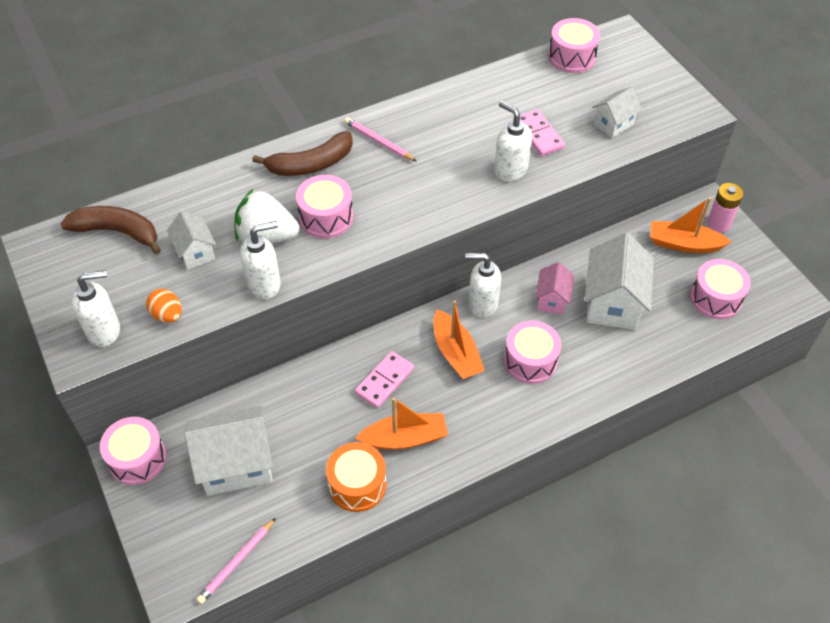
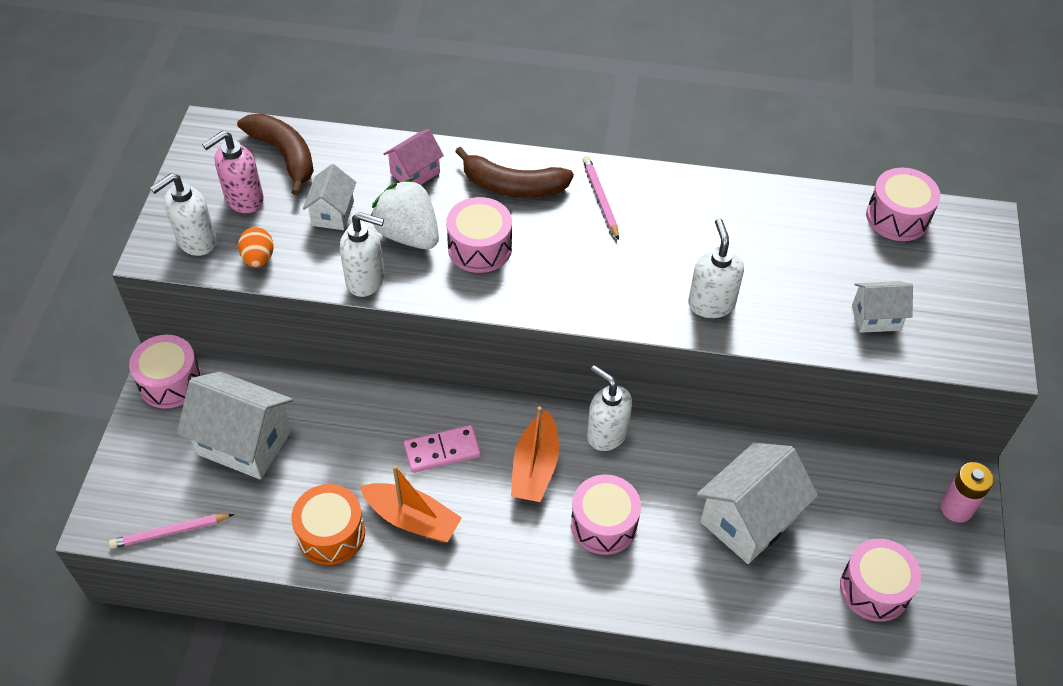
camera: 35 degrees right, 0 degrees up
(104, 331) = (196, 241): white soap dispenser -> white soap dispenser turned 120 degrees clockwise
(115, 280) = (243, 200): none -> pink soap dispenser
(538, 135) = (778, 283): pink domino -> none
(552, 299) = (684, 475): pink house -> pink house (415, 173)
(683, 244) = (891, 506): orange boat -> none

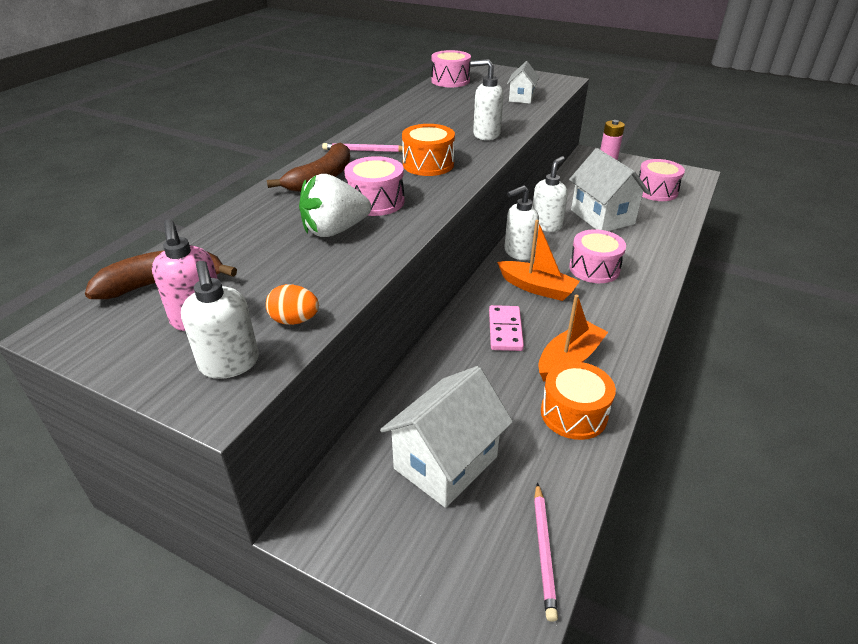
camera: 70 degrees left, 15 degrees down
(170, 382) = (330, 520): pink drum -> none
(333, 213) = (273, 265): white house -> none
(366, 280) = (372, 259): white soap dispenser -> white soap dispenser (546, 225)
(415, 173) = (264, 216): pink house -> none
(591, 267) = (428, 164): none -> orange drum

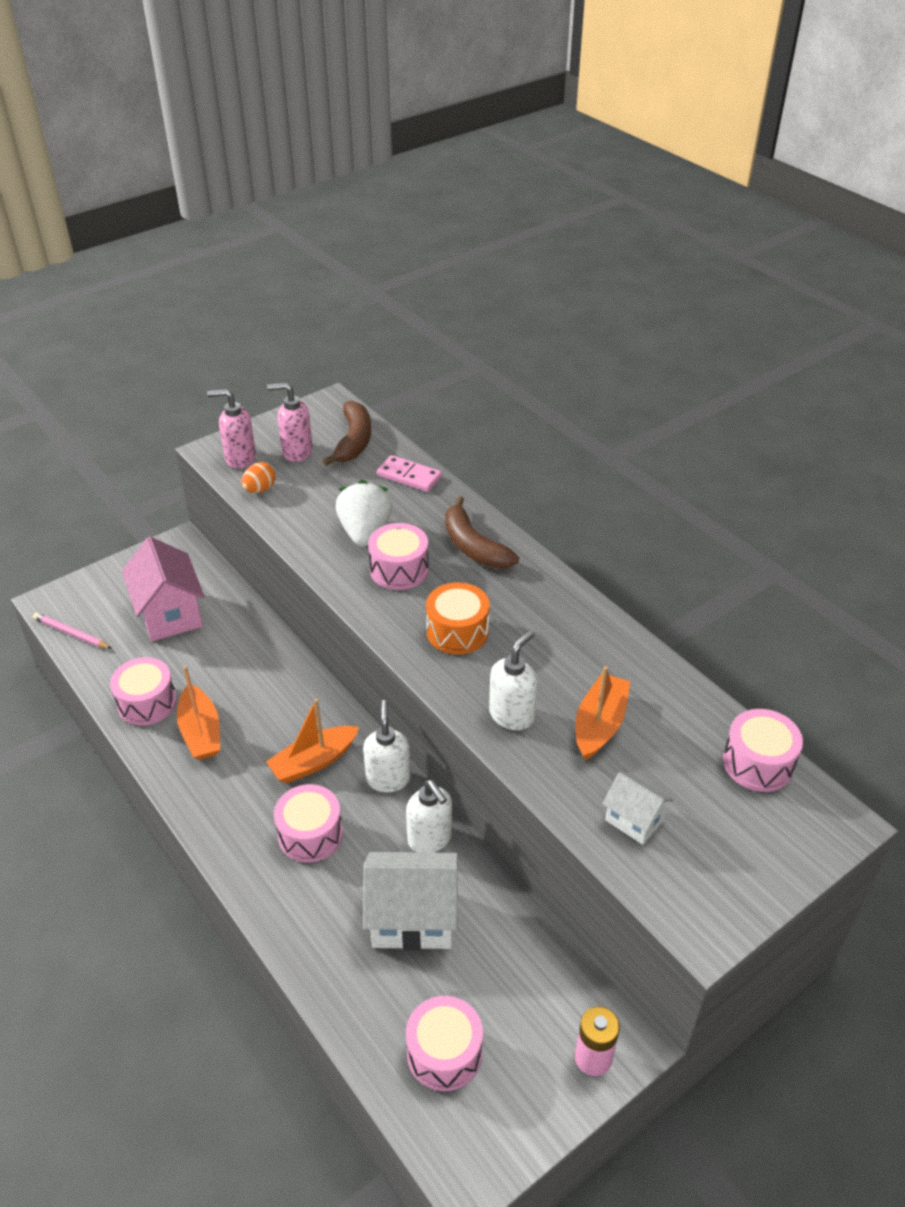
camera: 115 degrees right, 5 degrees up
(229, 364) = (240, 458): white soap dispenser -> pink soap dispenser
(364, 151) = (525, 593): pink pencil -> none
(446, 462) = (170, 614): white house -> pink house
(465, 113) = (599, 724): none -> orange boat
(505, 330) = (271, 706): pink domino -> pink domino (409, 476)
(573, 414) = (147, 703): orange drum -> pink drum

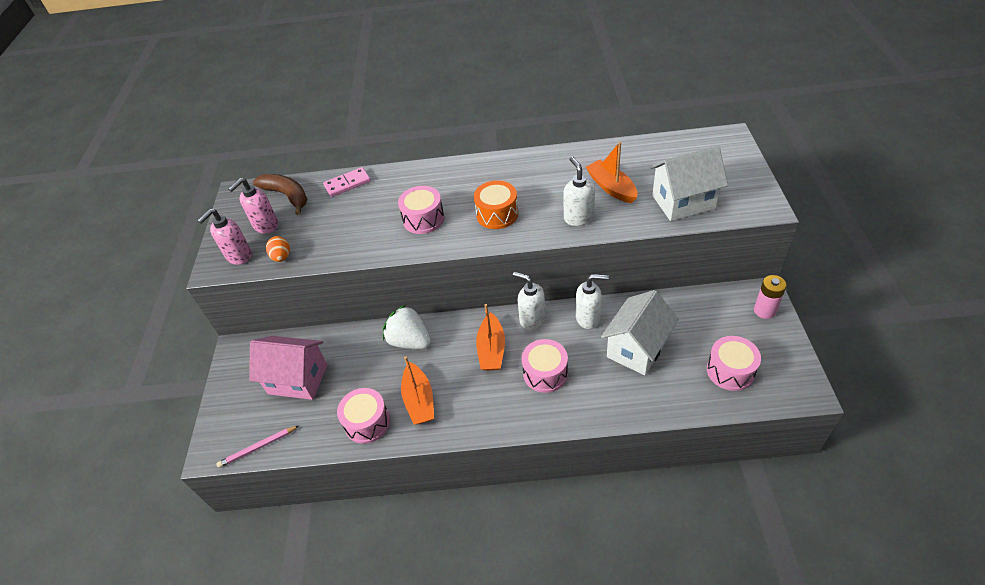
camera: 50 degrees left, 5 degrees up
(201, 732) = (419, 400): orange boat -> orange boat turned 60 degrees clockwise
(365, 532) = (376, 222): white strawberry -> white strawberry (409, 341)
(473, 546) = (435, 181): brown banana -> none
(634, 820) = (683, 202): white house -> white house, size x1.82
(758, 763) = (677, 145): pink drum -> none

